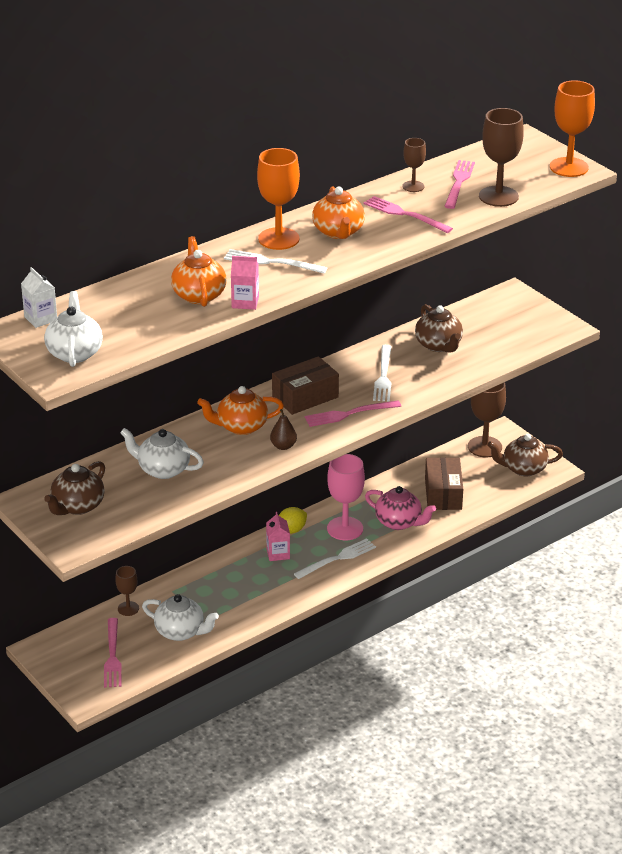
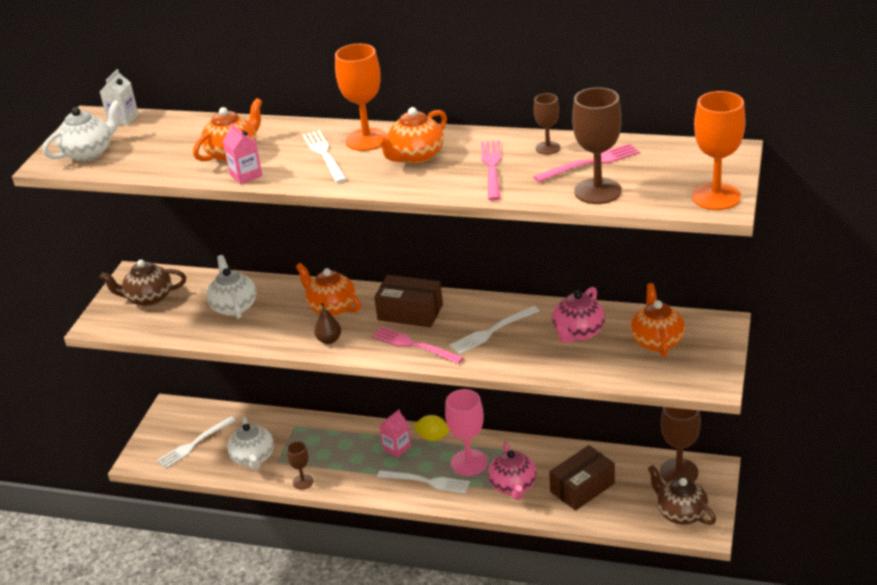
camera: 55 degrees right, 0 degrees up
(112, 656) = (194, 444): pink fork -> white fork
(128, 608) = (253, 418): brown goblet -> brown goblet (303, 482)
(439, 345) = (578, 333): brown teapot -> pink teapot
(493, 323) = (657, 341): none -> orange teapot

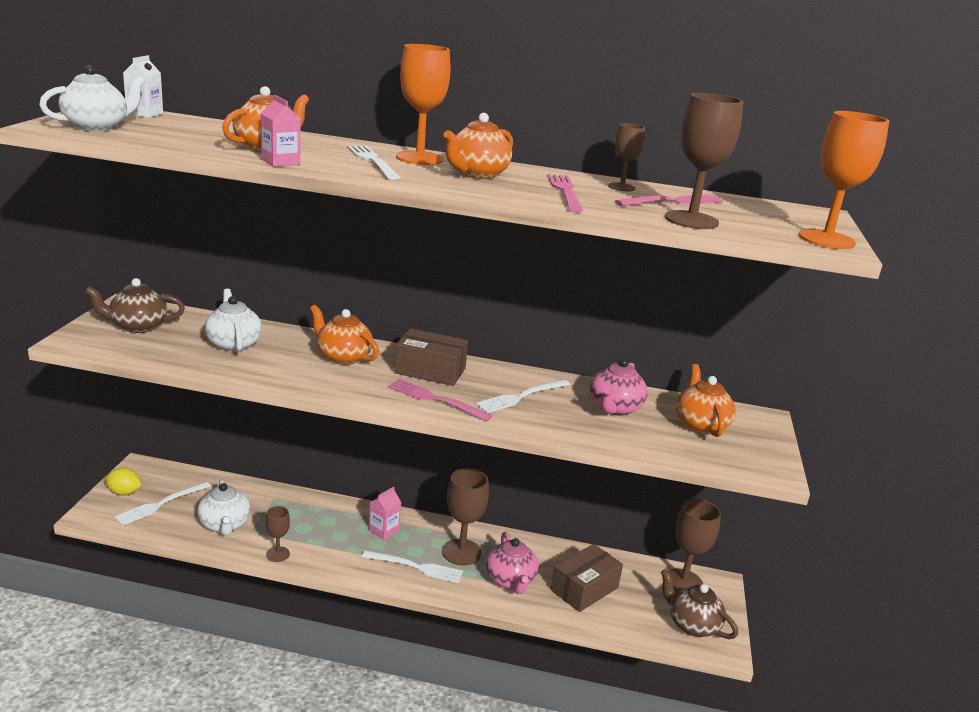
camera: 10 degrees left, 10 degrees down
(329, 340) = (339, 384): brown pear -> none
(432, 437) = (422, 523): yellow lemon -> yellow lemon (124, 492)
(469, 462) = (461, 552): pink goblet -> brown goblet

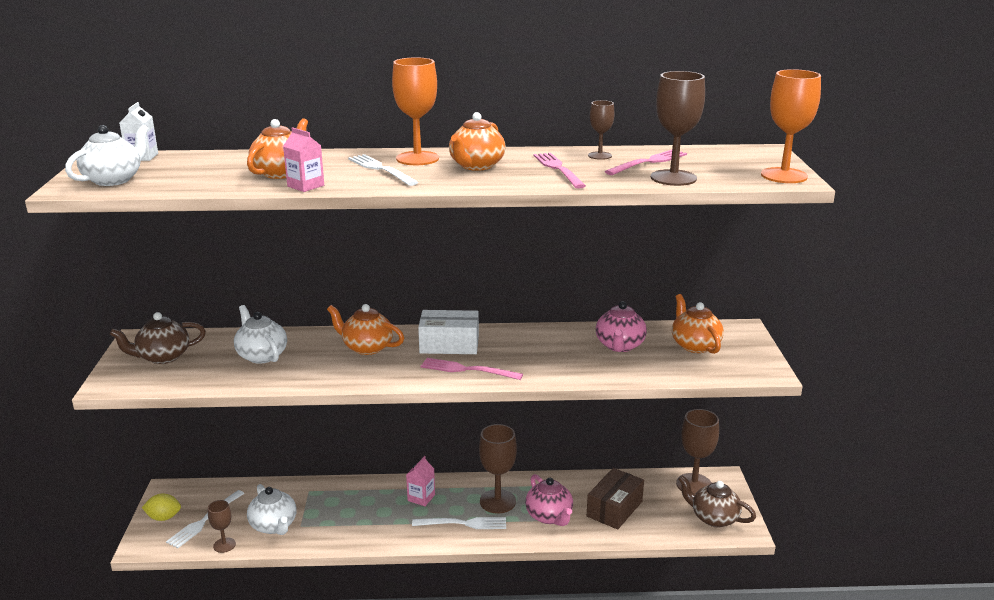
camera: 10 degrees left, 0 degrees up
(277, 554) = (335, 541): brown goblet -> brown goblet (224, 545)
(430, 371) = (449, 344): brown box -> white box
(520, 397) = (538, 352): white fork -> none

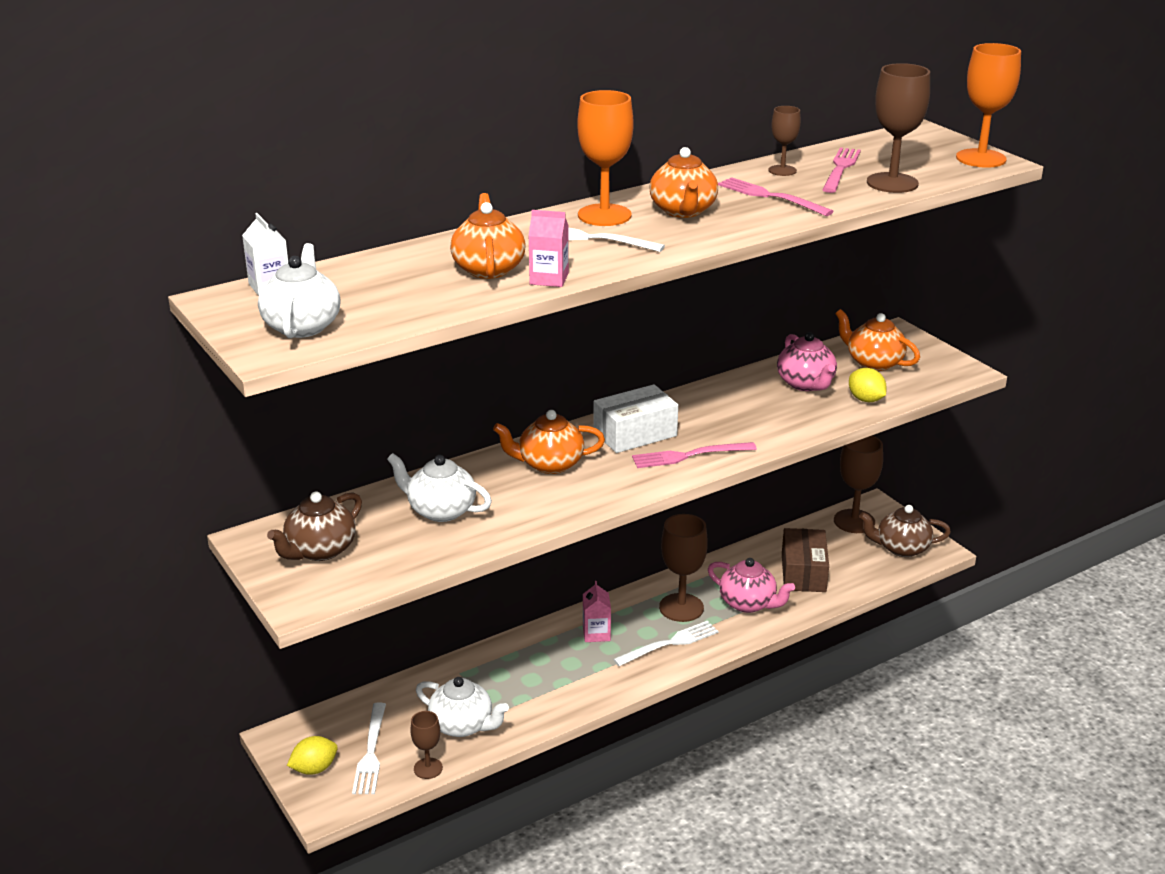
camera: 30 degrees left, 5 degrees up
(653, 369) = (865, 399): none -> yellow lemon

